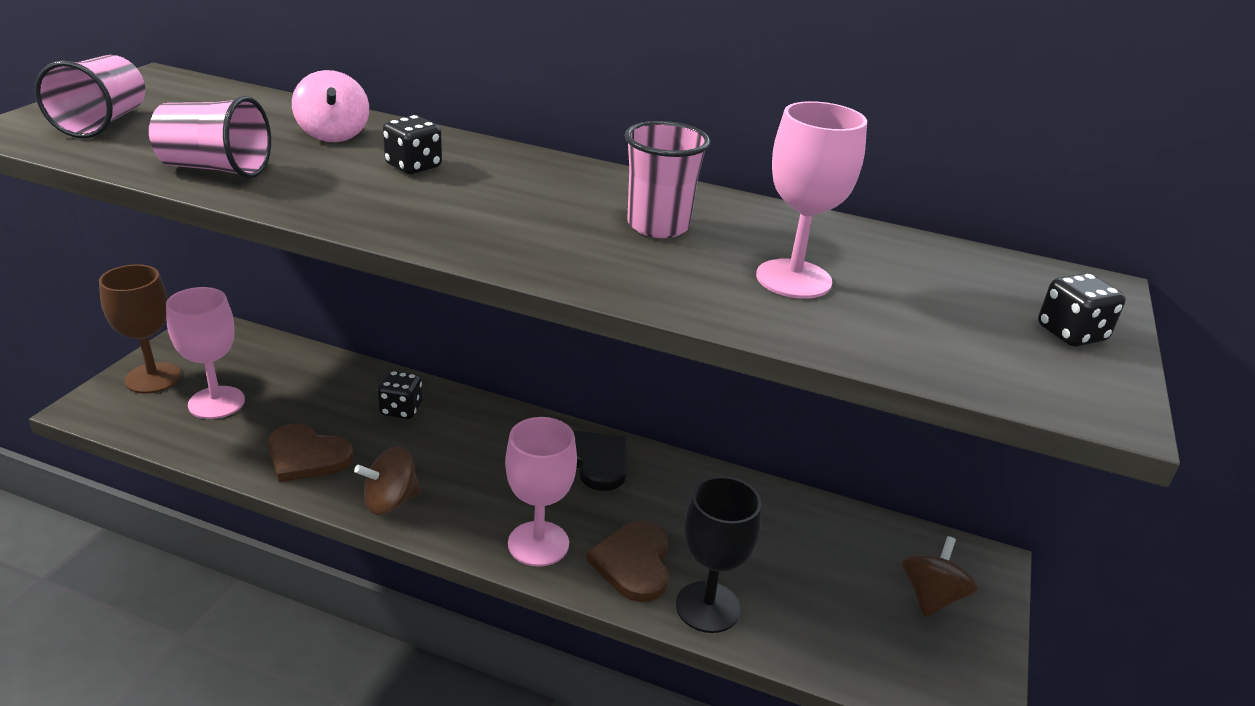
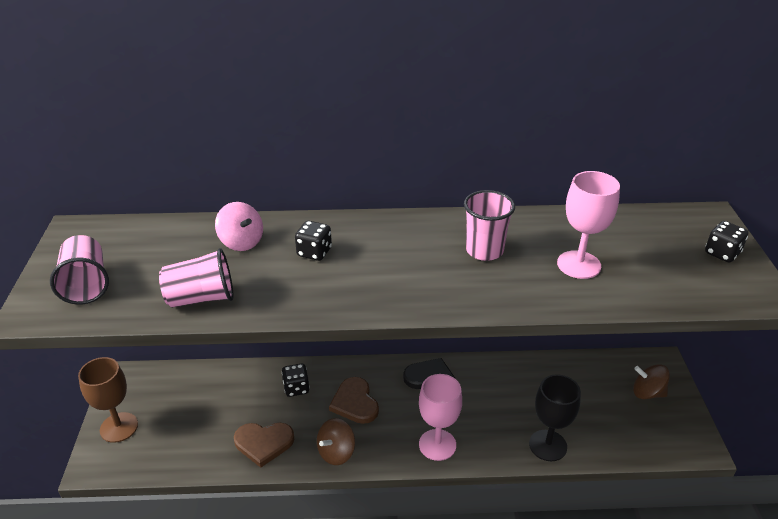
camera: 20 degrees left, 5 degrees up
(216, 403) = (176, 429): pink goblet -> none
(633, 563) = (494, 435): brown heart -> brown heart (355, 402)
(931, 596) = (647, 393): brown spinning top -> brown spinning top turned 75 degrees counterclockwise

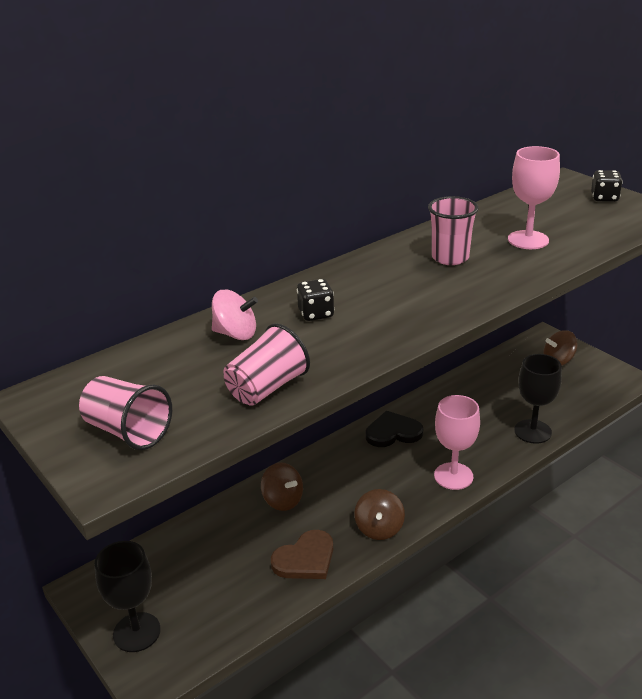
camera: 35 degrees left, 5 degrees down
(119, 427) = (136, 632): brown goblet -> black goblet
(296, 388) = (283, 500): black dice -> brown spinning top
(355, 402) = (349, 483): brown heart -> none

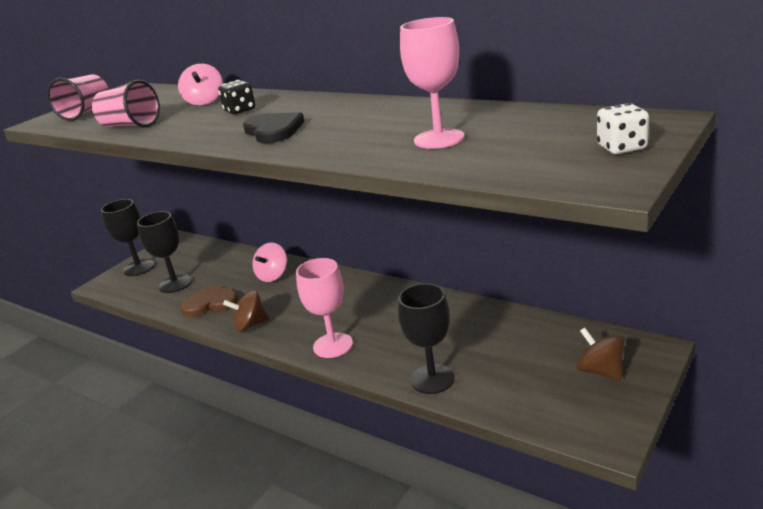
camera: 75 degrees right, 5 degrees down
(225, 591) = (175, 284): none -> black goblet
(283, 500) = (273, 275): brown spinning top -> pink spinning top
(305, 559) = (210, 303): brown heart -> brown heart turned 135 degrees clockwise
(393, 432) = (384, 298): black heart -> black heart (273, 130)
(450, 258) = (369, 122): pink cup -> none
(604, 198) = (621, 148): black dice -> white dice

